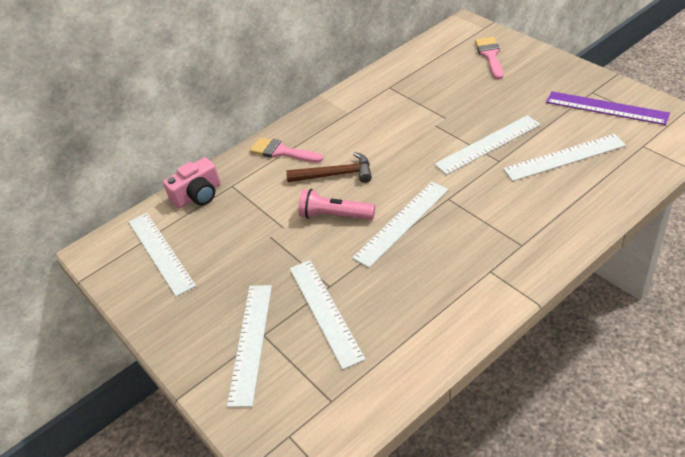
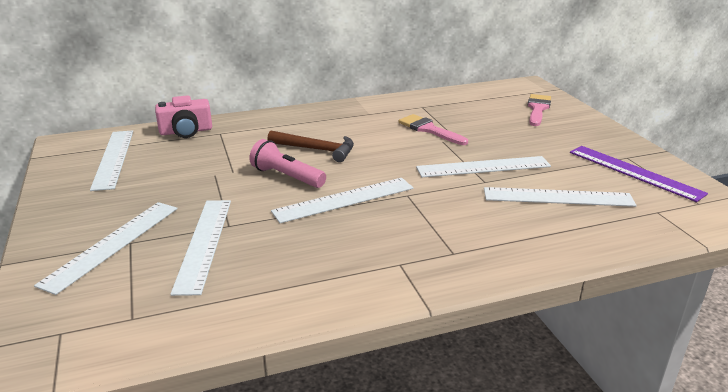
camera: 15 degrees right, 15 degrees down
(282, 152) = (285, 123): pink brush -> pink brush (429, 129)

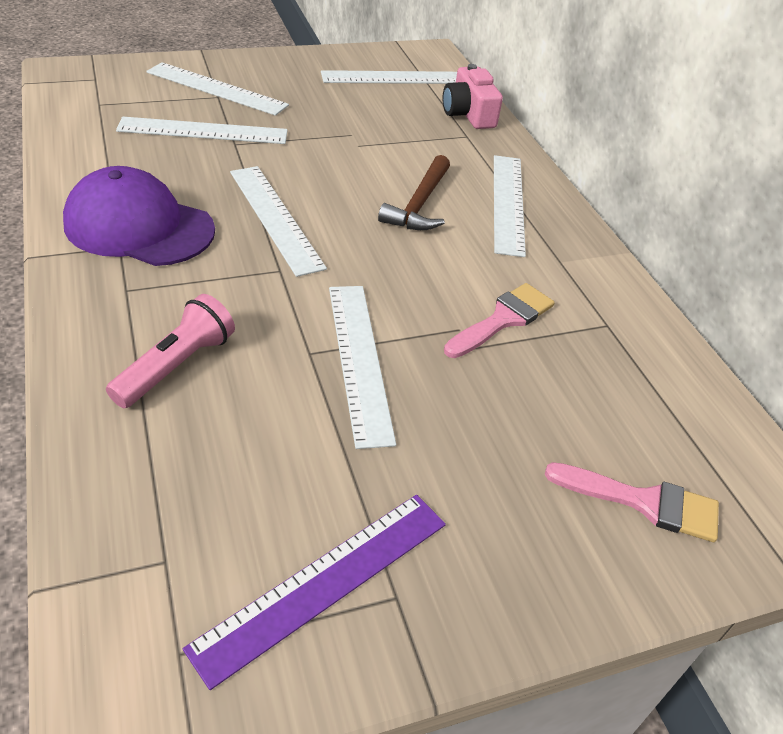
camera: 85 degrees right, 15 degrees up
(286, 177) = (341, 180): pink flashlight -> pink flashlight (177, 366)
(370, 258) = (139, 227): none -> purple cap
(558, 197) = (243, 429): white ruler -> white ruler (508, 203)

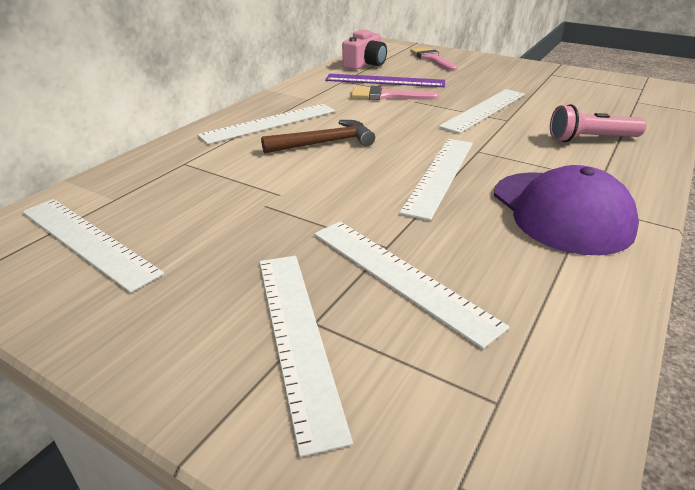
camera: 125 degrees left, 10 degrees down
(324, 582) = (575, 82): purple ruler -> purple ruler (385, 81)
(468, 114) = (135, 175): pink camera -> pink camera (365, 64)

